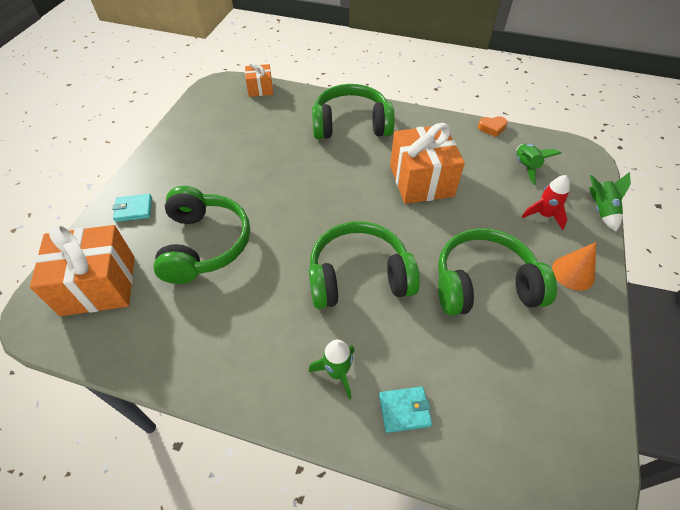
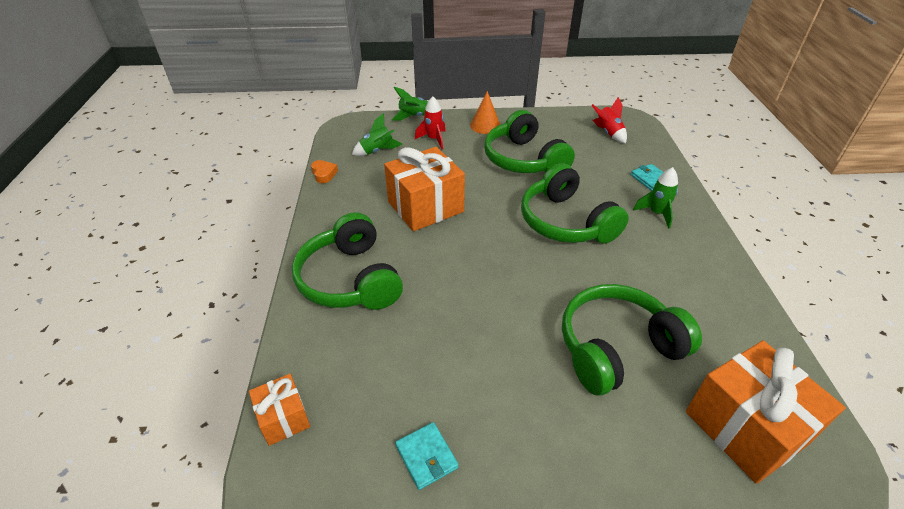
camera: 110 degrees left, 10 degrees down
(134, 209) = (625, 461): turquoise wallet -> turquoise wallet (426, 456)
(536, 421) = (608, 133): none -> red rocket

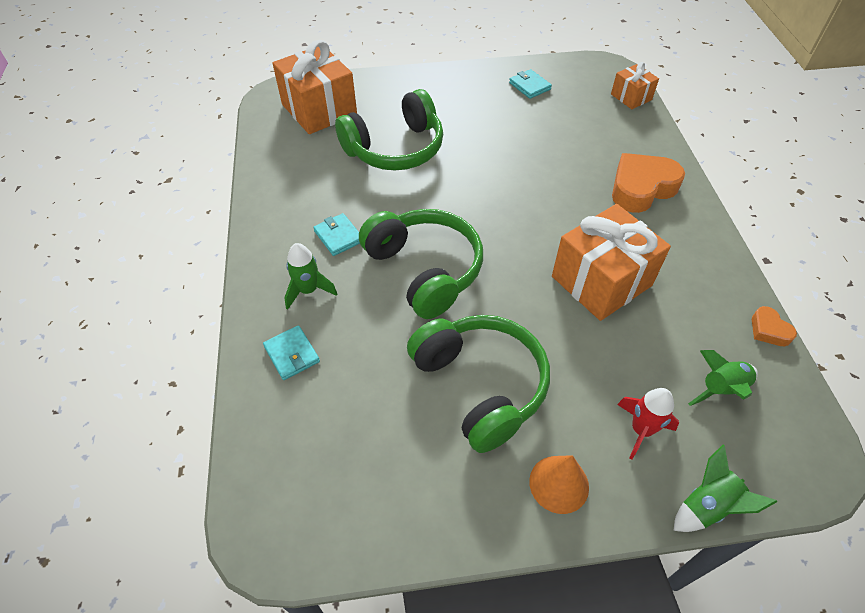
camera: 175 degrees right, 10 degrees up
(350, 279) = (641, 188): green headphones -> orange heart
(608, 133) = (325, 477): red rocket -> none
(648, 252) = (338, 236): none -> turquoise wallet

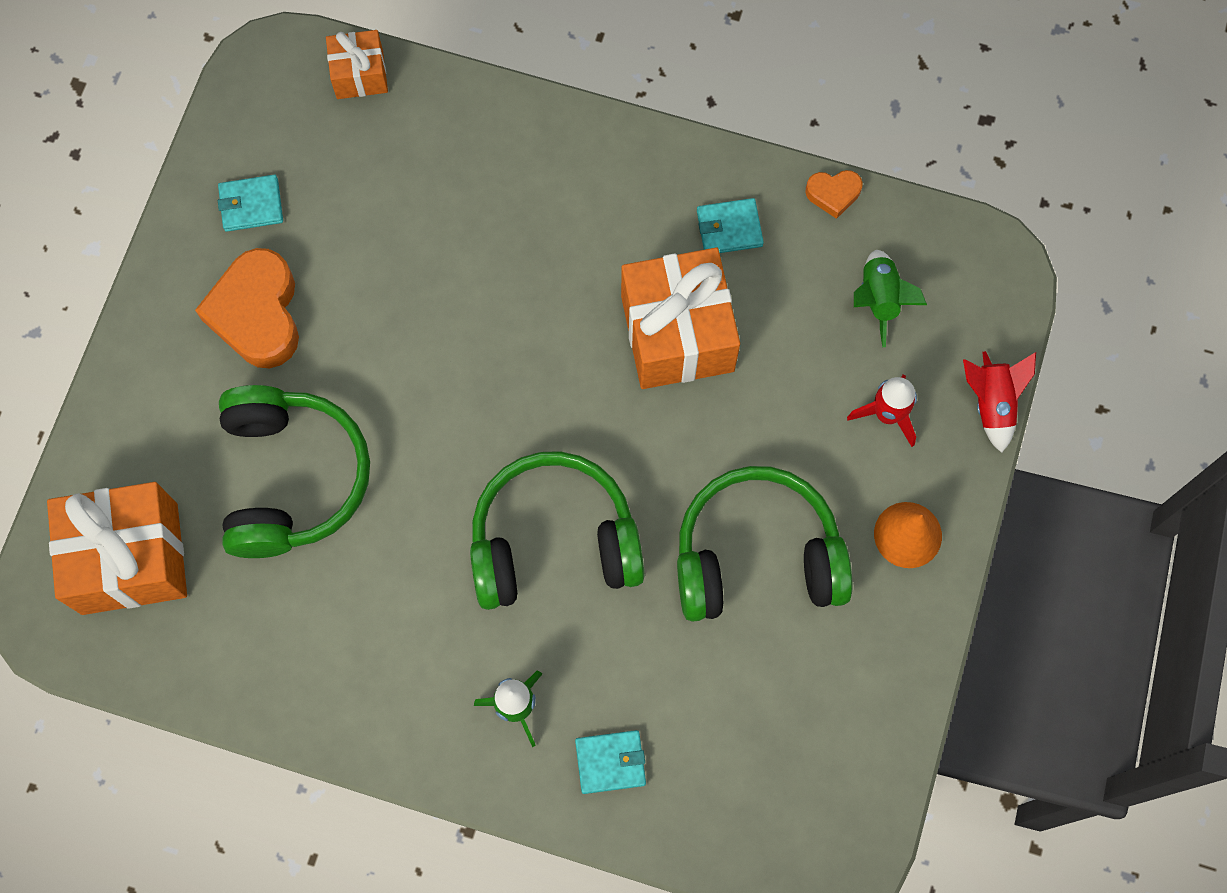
camera: 65 degrees left, 20 degrees up
(338, 236) = (436, 632): turquoise wallet -> turquoise wallet (729, 228)
(641, 188) = (550, 184): orange heart -> orange heart (257, 314)
(707, 506) = (991, 403): green rocket -> red rocket

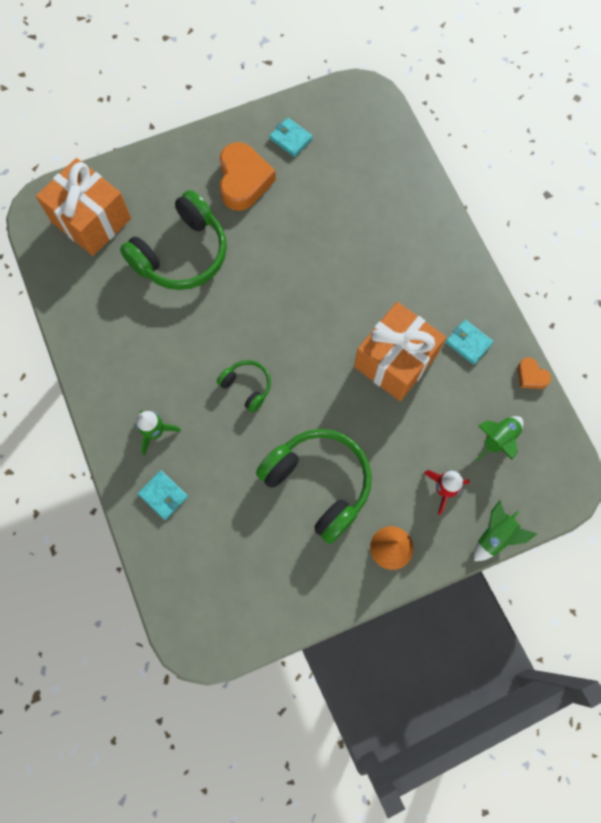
camera: 50 degrees right, 0 degrees up
(257, 314) = (243, 181): orange heart -> orange heart turned 135 degrees clockwise
(360, 75) = (391, 132): orange gift -> none
(554, 542) = (247, 386): green headphones -> green headphones, size x0.49
(991, 403) = (495, 536): red rocket -> green rocket

